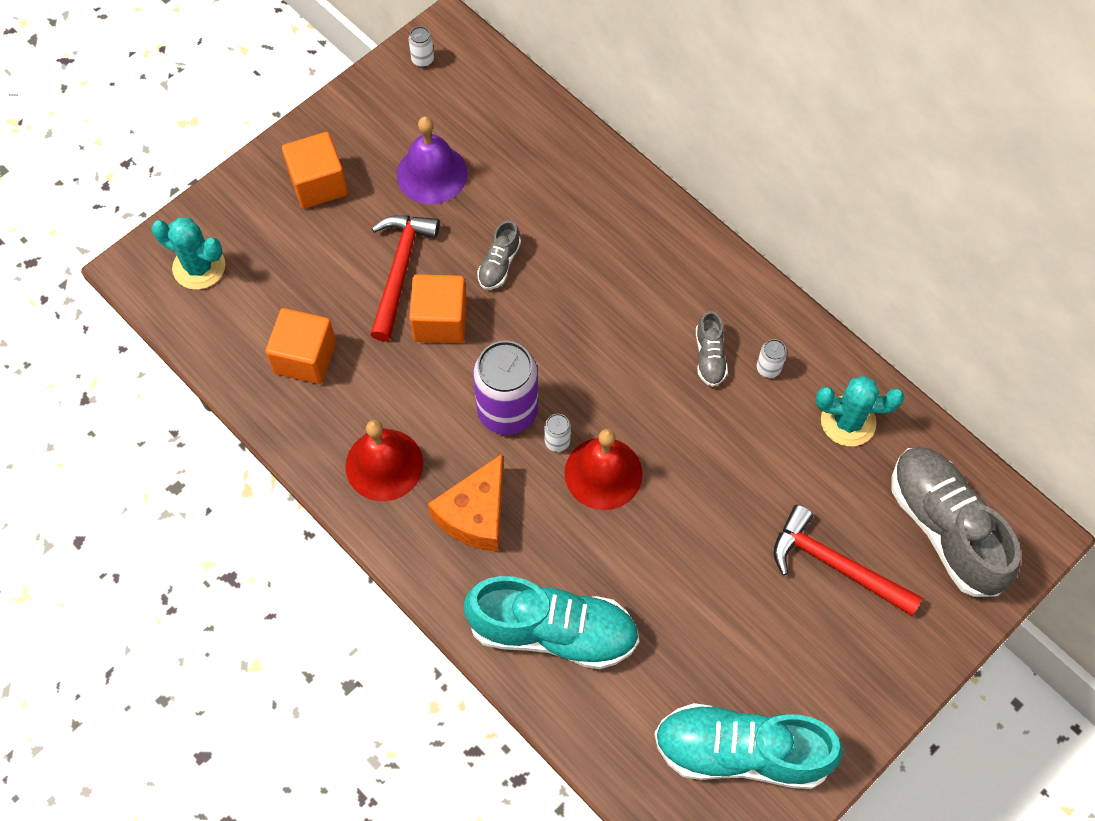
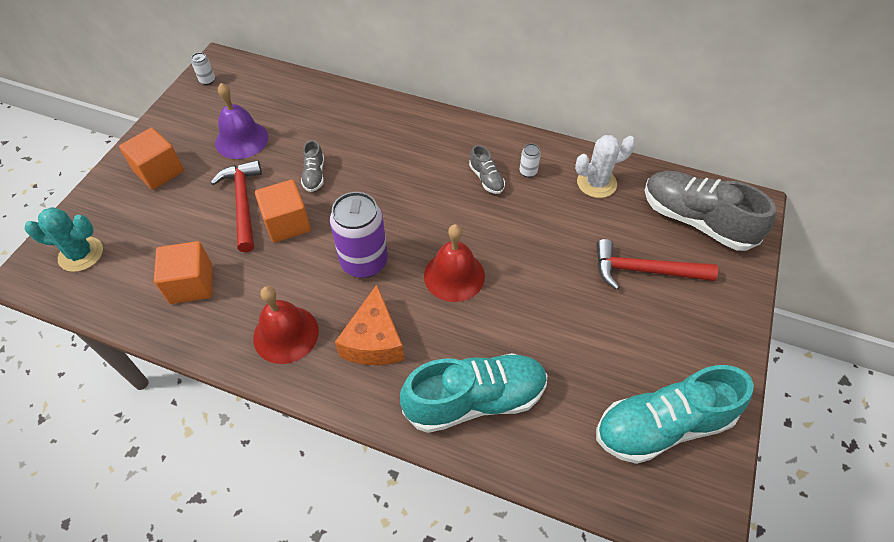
camera: 25 degrees left, 10 degrees down
(557, 441) = (410, 268): white can -> none
(848, 421) = (596, 183): turquoise cactus -> white cactus

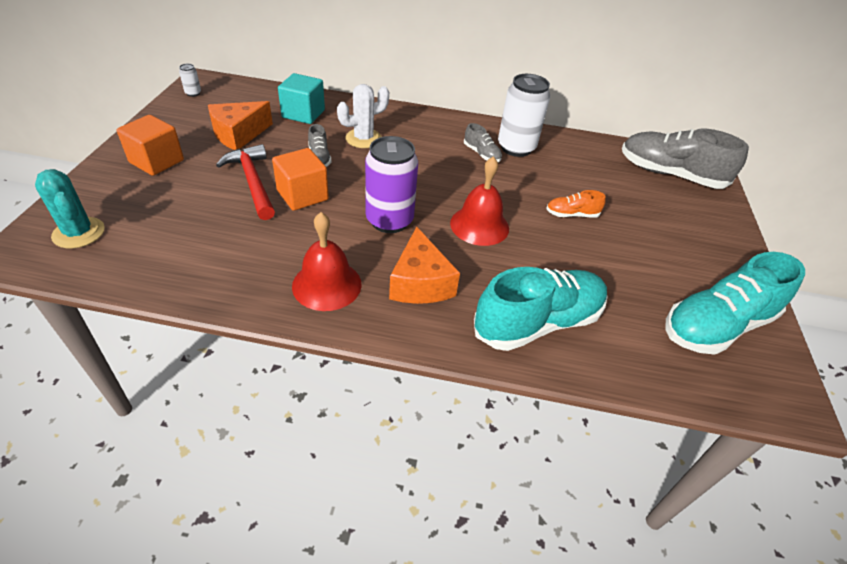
camera: 15 degrees left, 10 degrees down
(81, 254) = (79, 233): turquoise cactus -> turquoise cactus turned 60 degrees clockwise
(191, 284) = (212, 250): orange cube -> none
(241, 139) = (239, 134): purple bell -> orange cheese
(311, 113) = (303, 114): none -> turquoise cube
(528, 172) = (516, 148): white can -> white can, size x2.38
(558, 269) = (571, 214): none -> orange shoe
(596, 183) = (577, 153): white cactus -> white cactus (363, 138)
(644, 270) = (645, 211): red hammer -> none

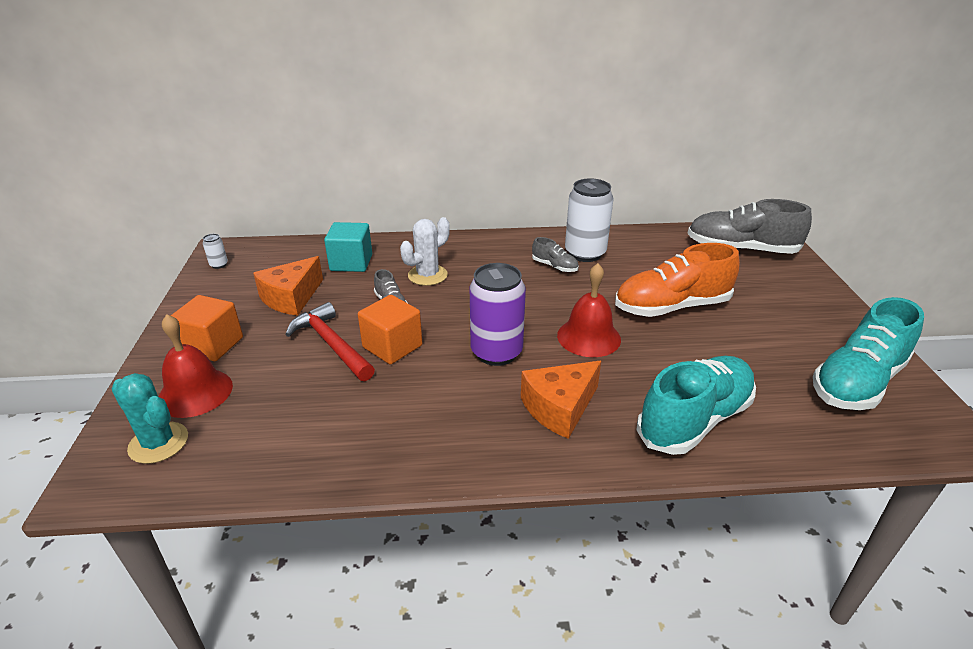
camera: 10 degrees left, 10 degrees down
(327, 285) = (465, 433): red bell -> red bell (195, 392)
(420, 283) = (559, 408): orange cheese -> orange cheese turned 75 degrees clockwise
(571, 214) = (671, 307): orange shoe -> orange shoe, size x2.18

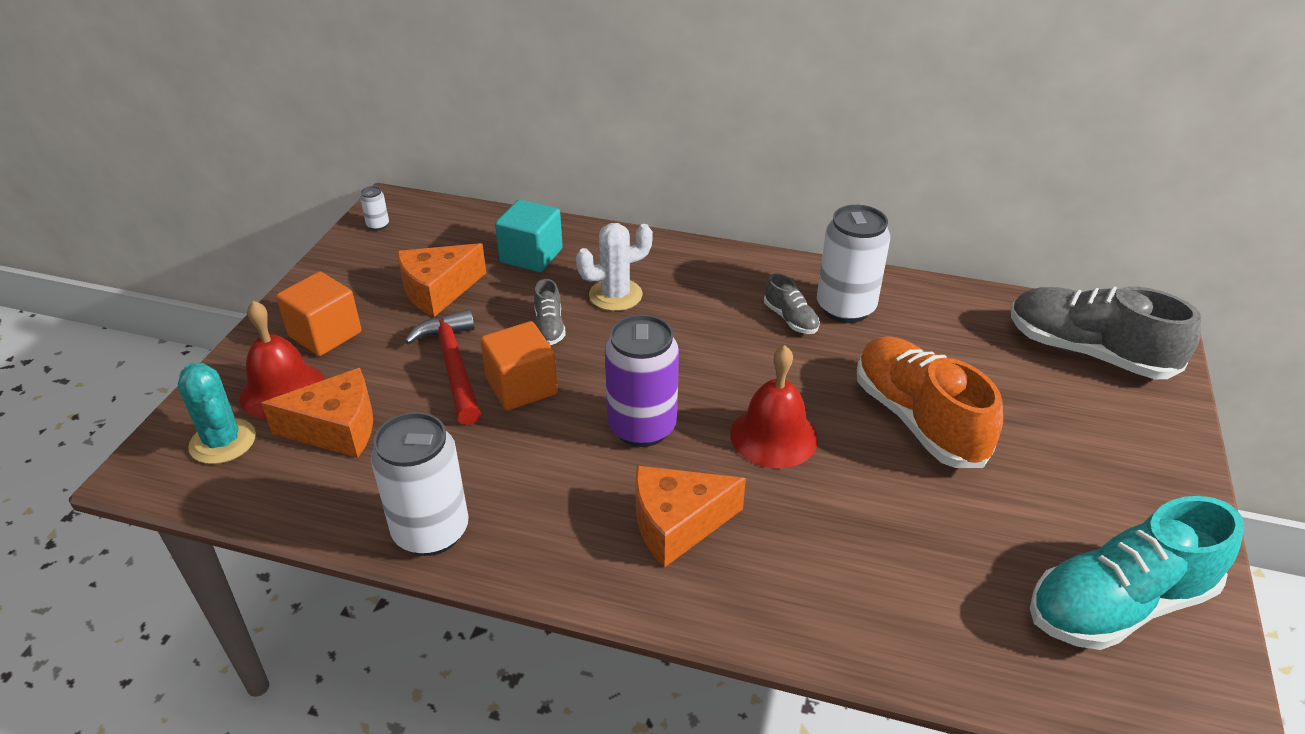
camera: 20 degrees right, 5 degrees up
(257, 409) = (337, 429): none -> orange cheese
(377, 462) = (431, 531): none -> white can
(671, 307) = (918, 420): orange shoe -> orange shoe turned 60 degrees clockwise
(694, 420) = (842, 590): turquoise shoe -> none

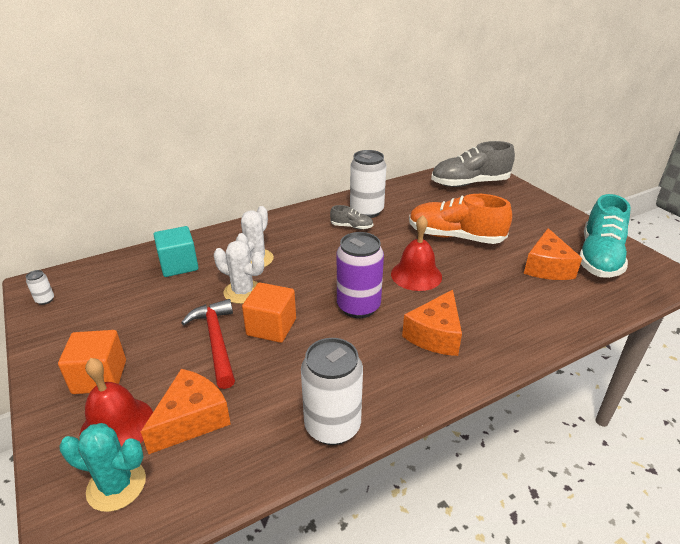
camera: 45 degrees left, 5 degrees down
(438, 291) = (146, 311): orange cheese -> orange cheese (547, 267)
(453, 366) = (216, 341): red hammer -> red hammer turned 45 degrees clockwise
(549, 327) = (243, 292): grey shoe -> white cactus

